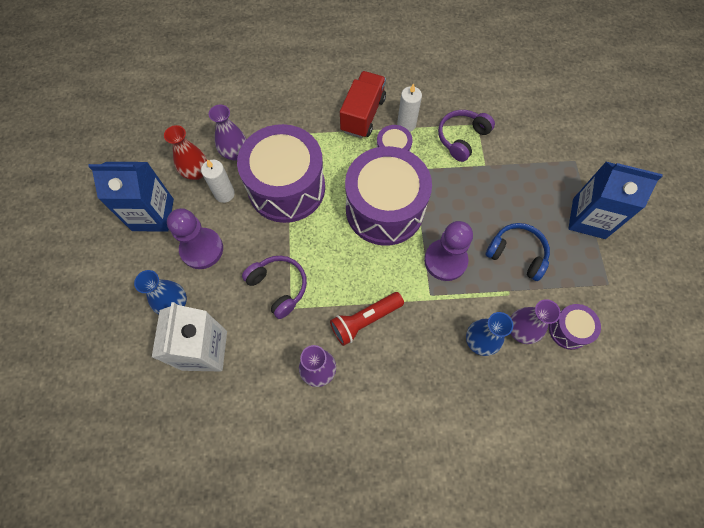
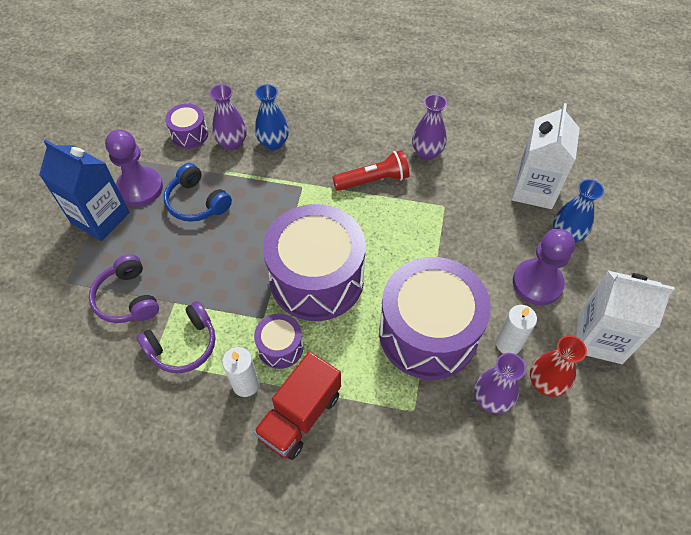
camera: 165 degrees left, 10 degrees down
(153, 215) = (599, 338): blue carton -> white carton
(278, 287) = (454, 227): purple headphones -> purple headphones (128, 298)
(445, 260) = (273, 212): purple pawn -> purple pawn (140, 188)

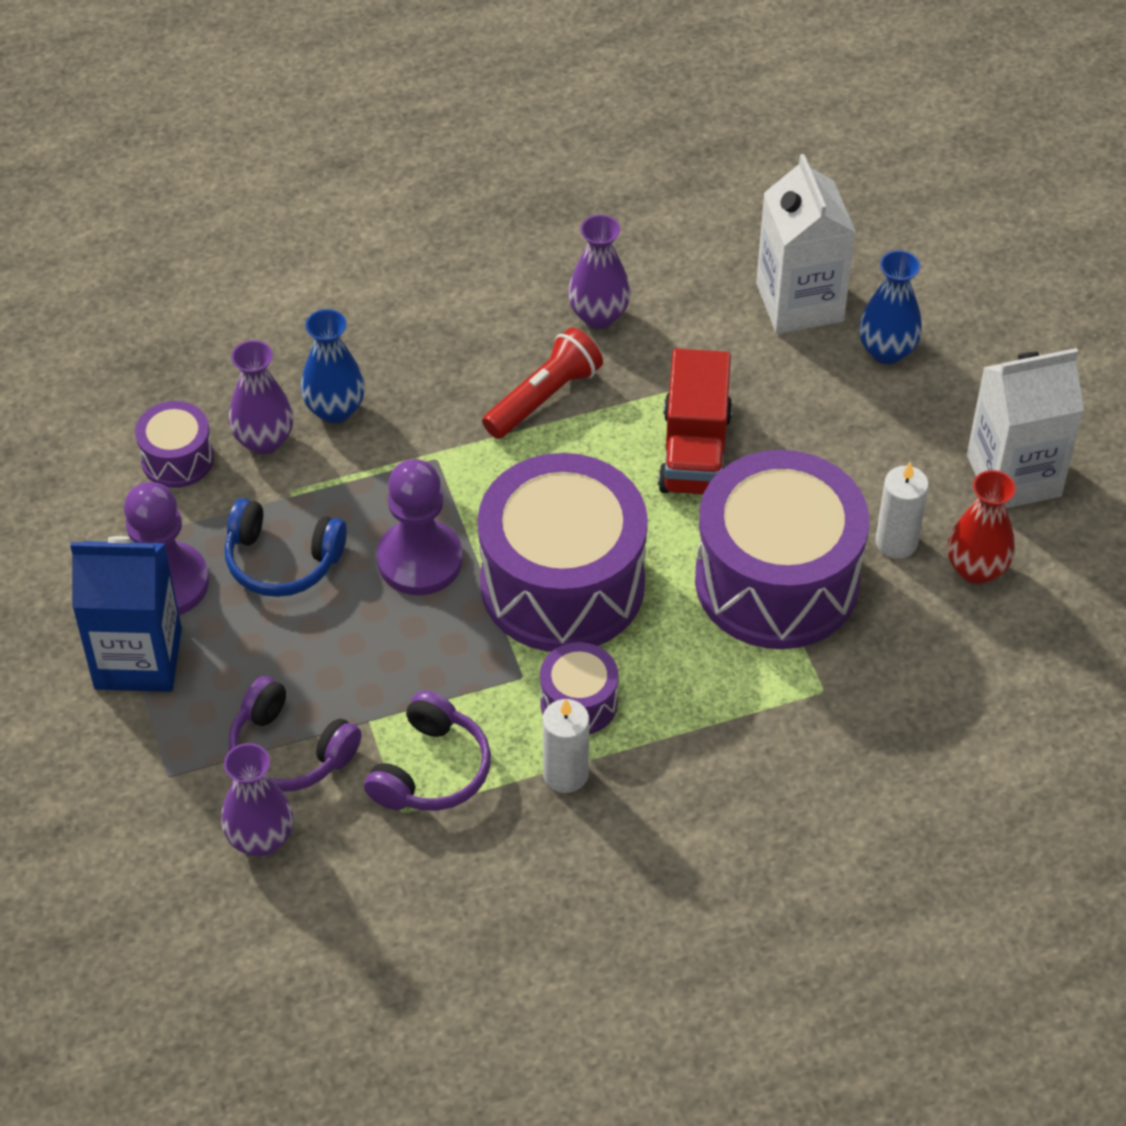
camera: 30 degrees left, 5 degrees down
(300, 415) = (673, 774): red truck -> red truck (695, 452)
(491, 399) = (917, 625): purple vase -> purple vase (260, 839)
(537, 283) = (886, 440): purple pawn -> purple pawn (420, 560)

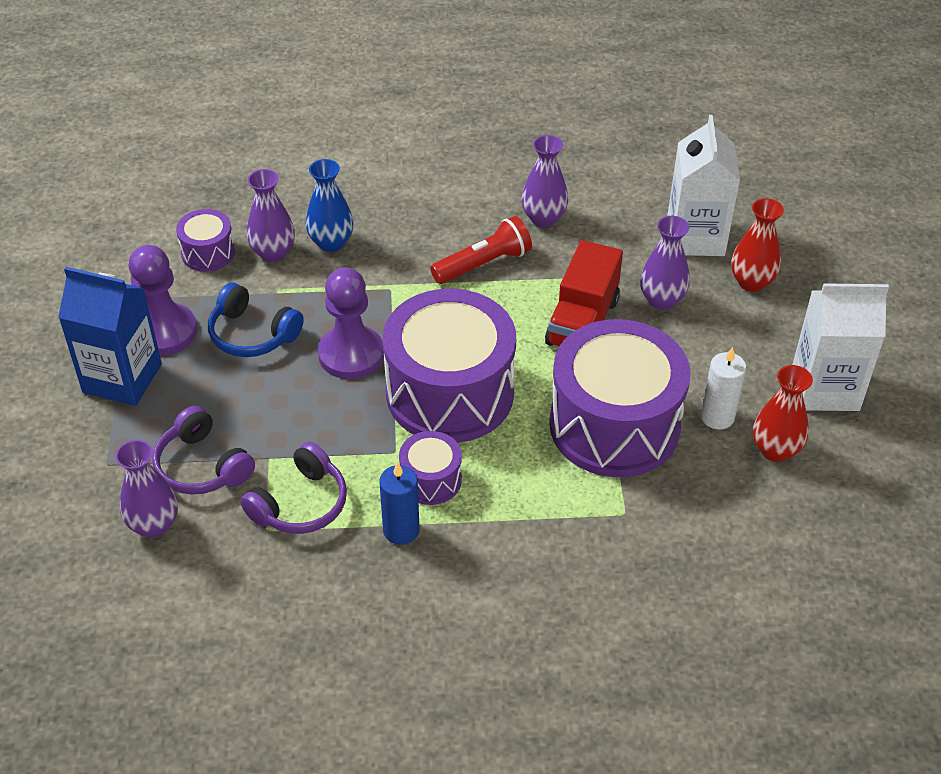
camera: 15 degrees right, 5 degrees down
(565, 774) = (401, 530): white candle -> blue candle
(783, 399) = (661, 300): none -> purple vase
(887, 351) = (751, 282): blue vase -> red vase

